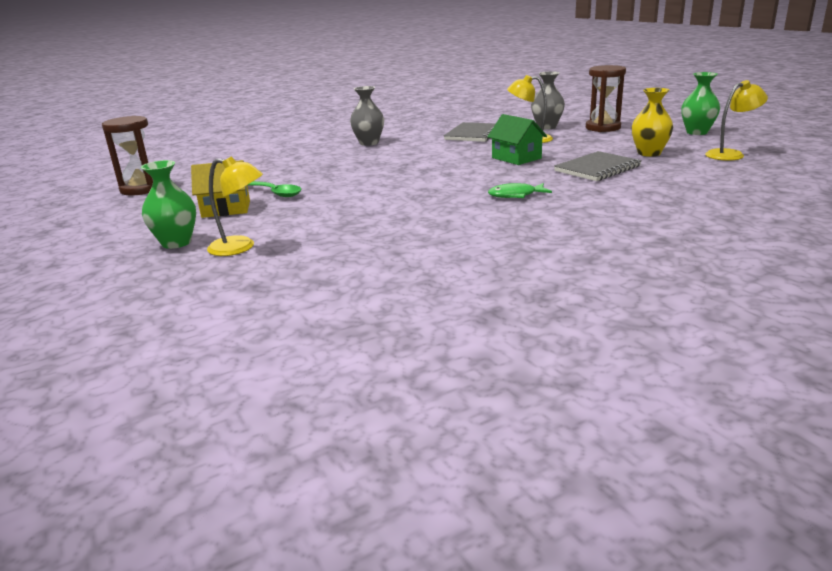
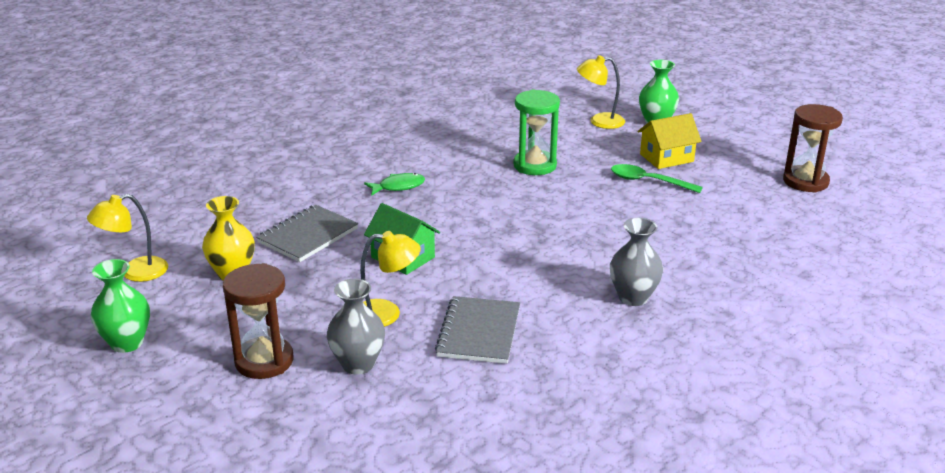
camera: 165 degrees right, 5 degrees up
(366, 207) = (535, 165): none -> green hourglass

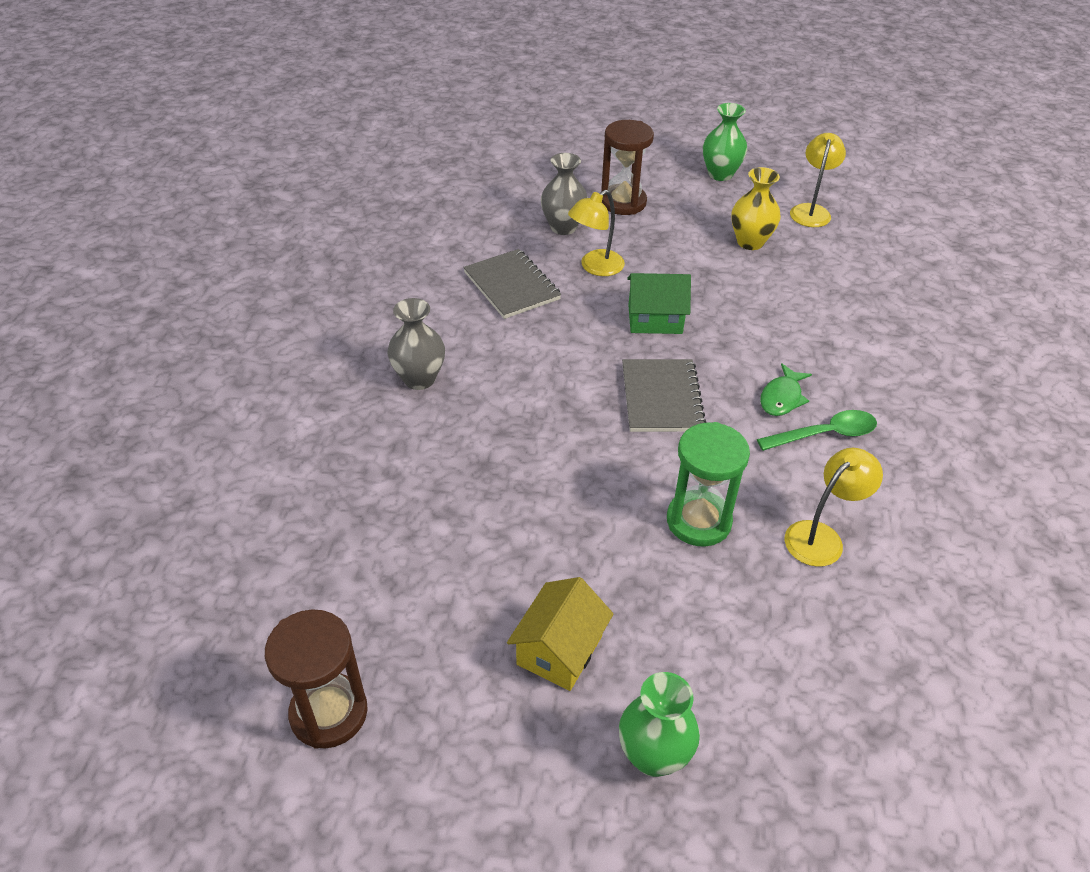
camera: 140 degrees right, 15 degrees up
(308, 236) = (759, 300): grey notebook -> grey notebook (661, 398)
(599, 121) = (734, 696): yellow lamp -> yellow lamp (821, 536)
(648, 181) = (540, 573): green spoon -> green spoon (824, 434)

